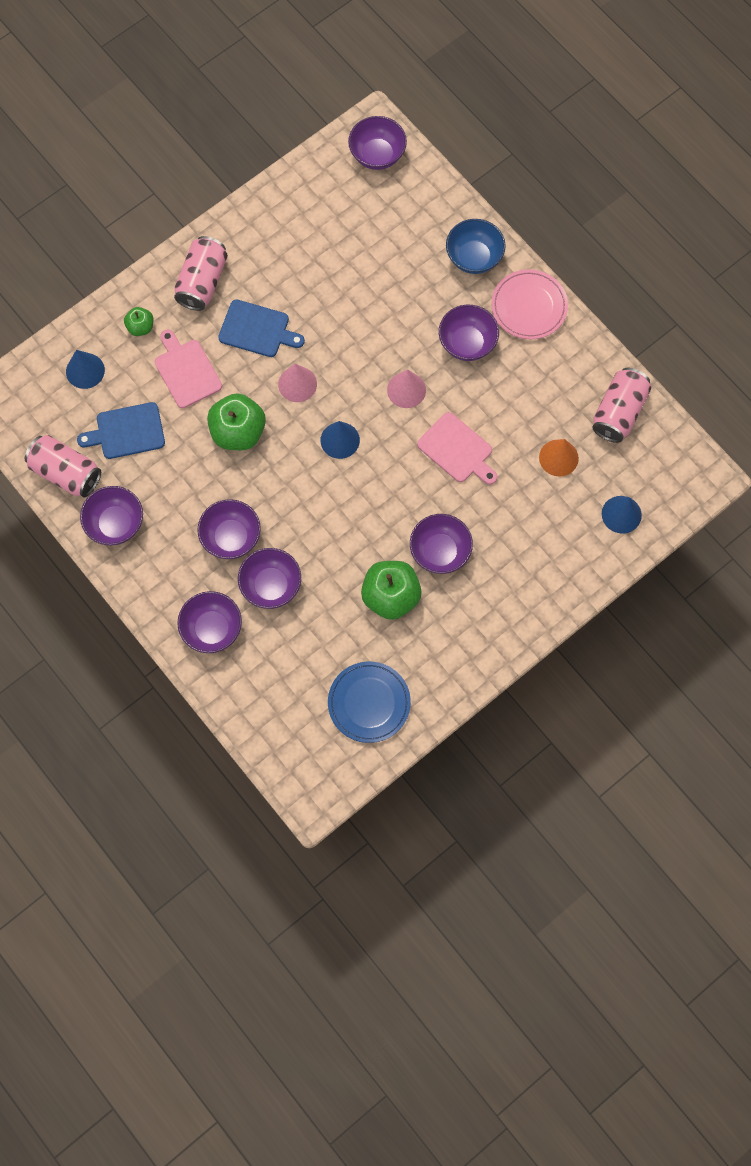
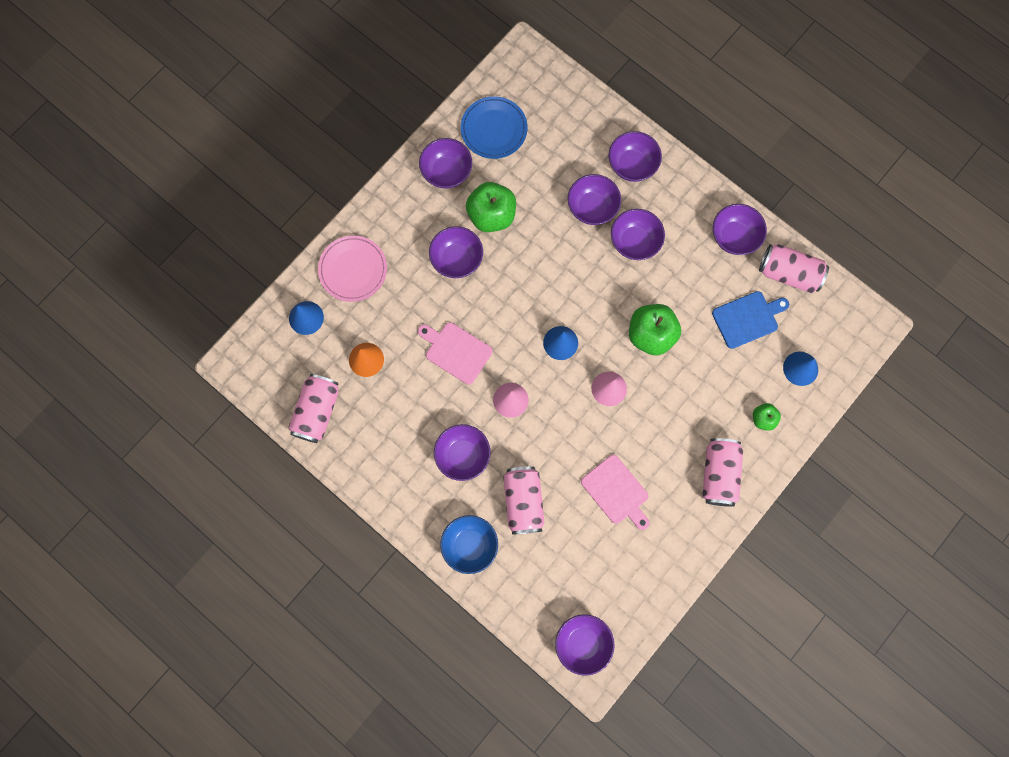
camera: 170 degrees right, 5 degrees up
(186, 371) = (710, 383): pink cutting board -> pink cutting board (616, 491)
(257, 329) = (657, 435): blue cutting board -> none
(411, 288) = (523, 501): none -> pink can
(435, 658) = (447, 172): none -> purple bowl
(529, 306) = (411, 502): pink plate -> pink plate (353, 270)

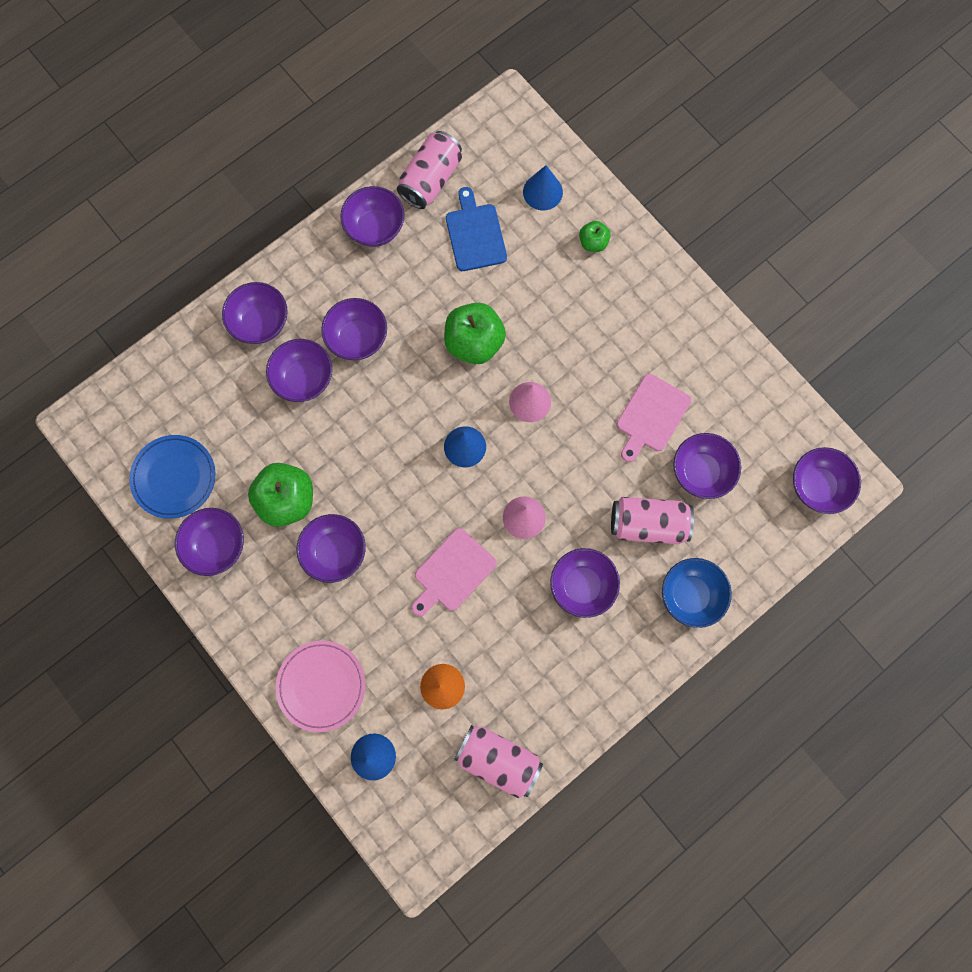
camera: 80 degrees left, 0 degrees up
(576, 540) = (700, 472): none -> purple bowl
(616, 491) = (651, 416): pink cutting board -> pink cutting board turned 150 degrees clockwise
(719, 474) = (648, 302): pink can -> none

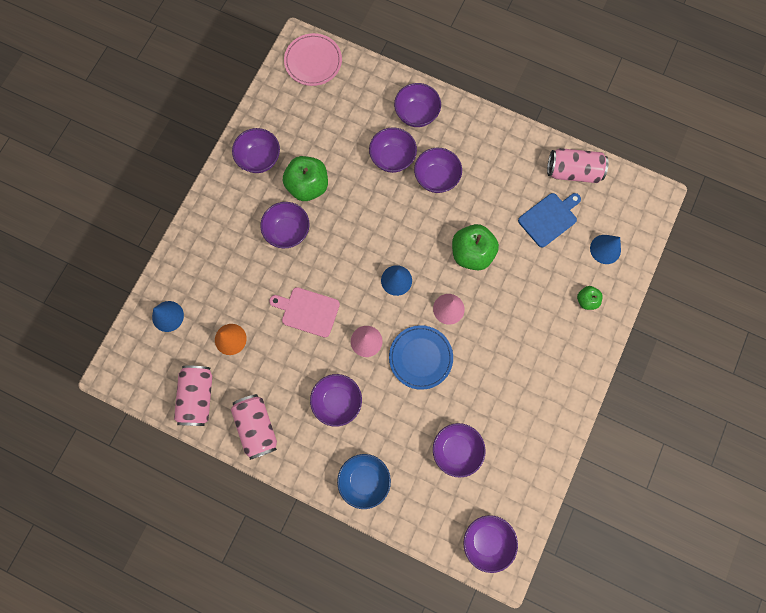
camera: 65 degrees right, 0 degrees up
(174, 477) = (291, 113): blue plate -> blue plate (420, 357)
(321, 685) = (199, 263): pink plate -> pink plate (313, 61)
(375, 228) = (518, 153): purple bowl -> none
(648, 524) = (401, 428): pink can -> pink can (257, 426)
(651, 416) = (479, 397): pink cutting board -> none

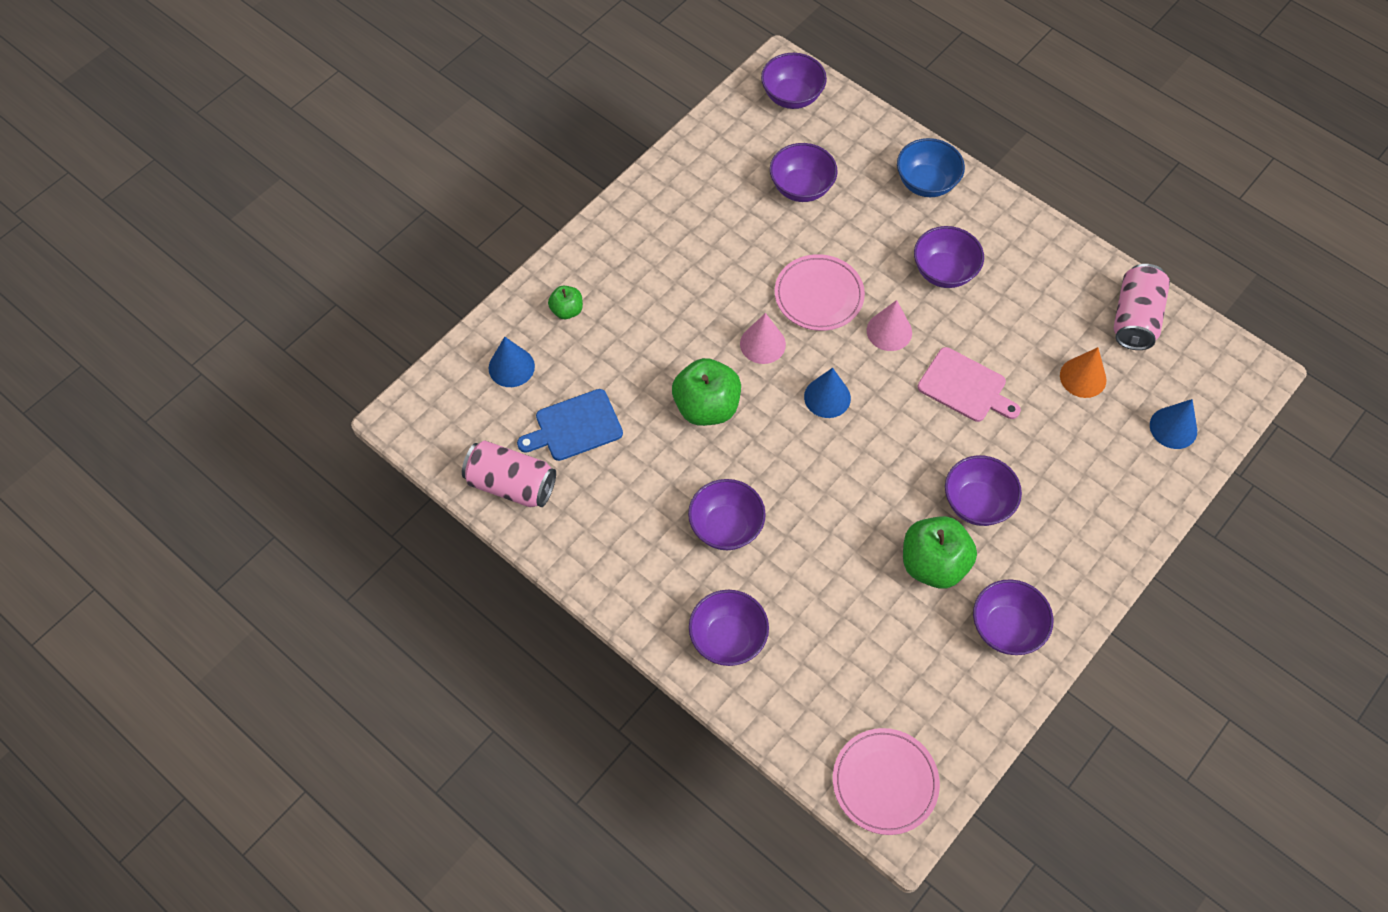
camera: 165 degrees left, 15 degrees down
(257, 426) = (1057, 267): pink can -> none
(392, 158) = (787, 575): purple bowl -> none
(420, 357) = (819, 295): blue plate -> pink plate

